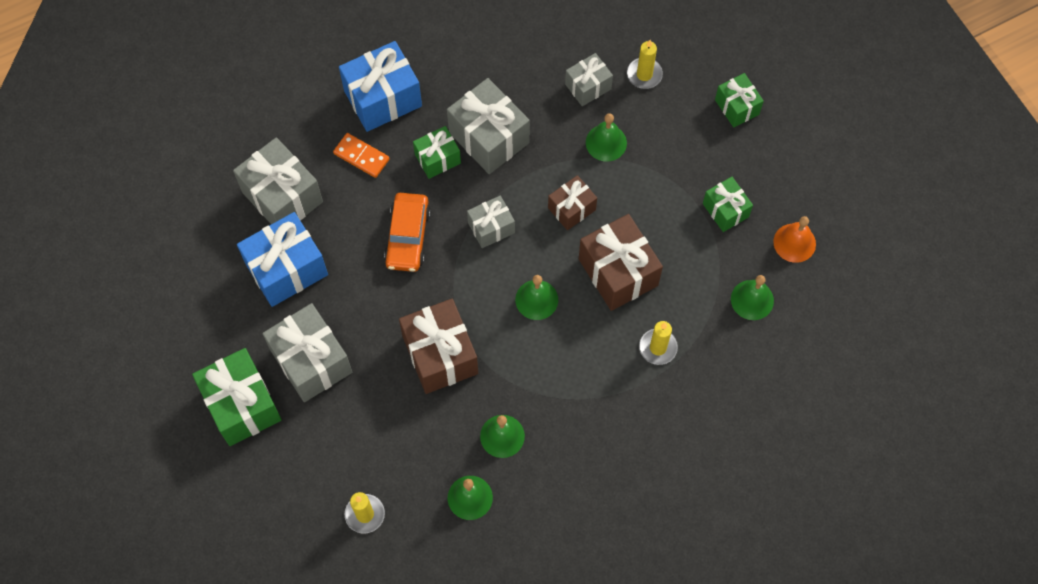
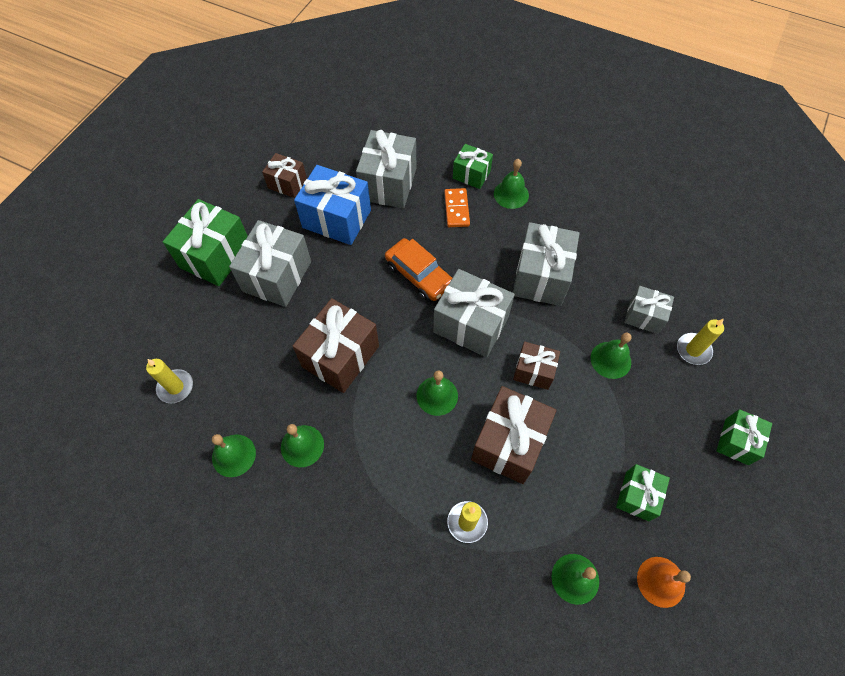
camera: 55 degrees right, 5 degrees down
(205, 289) = (287, 184): none -> brown gift
(383, 98) = (511, 194): blue gift -> green bell
(407, 237) = (419, 275): orange car -> orange car turned 105 degrees counterclockwise
(437, 159) = (495, 255): green gift -> green gift (471, 174)
(491, 228) = (470, 325): grey gift -> grey gift, size x1.72

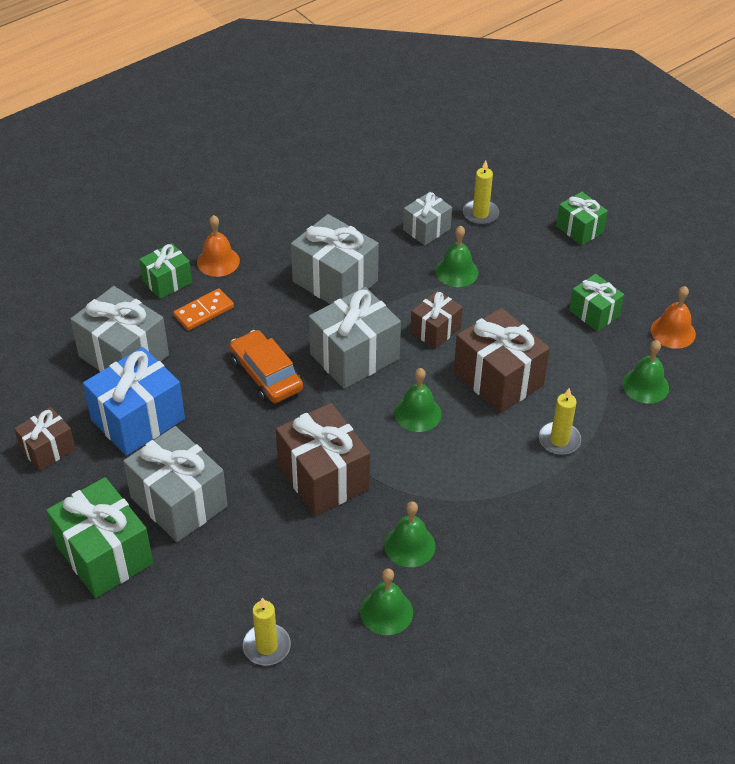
camera: 65 degrees left, 15 degrees down
(419, 275) = (266, 374): orange car -> orange car turned 105 degrees counterclockwise
(456, 209) = (204, 311): orange domino -> orange domino turned 60 degrees counterclockwise
(511, 194) = (218, 261): green bell -> orange bell

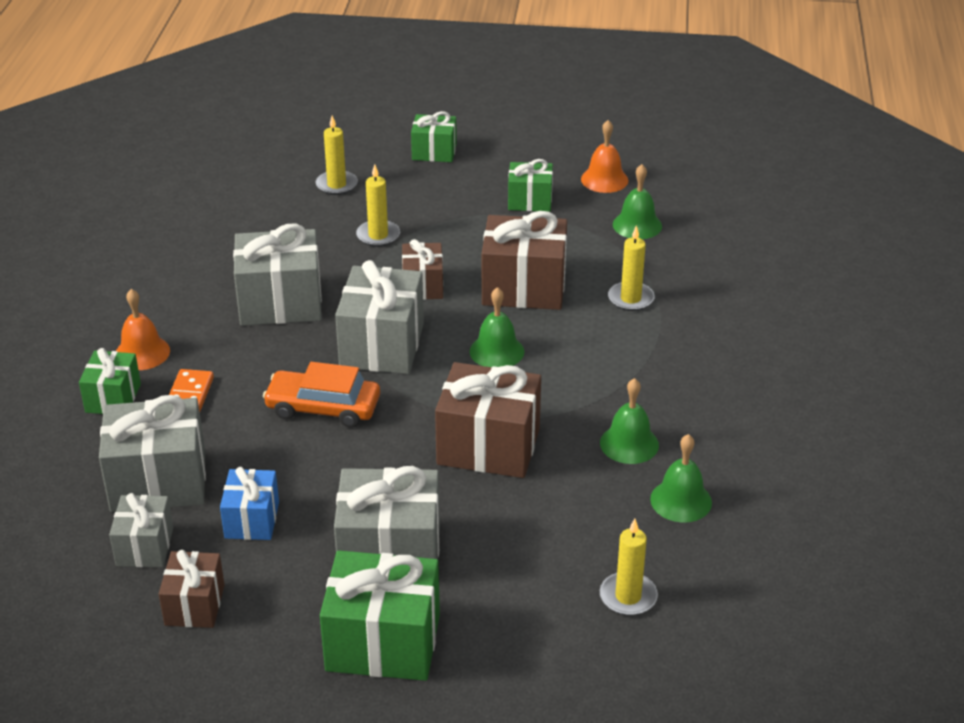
camera: 45 degrees left, 10 degrees down
(138, 419) = (252, 520): blue gift -> blue gift, size x0.58
(426, 229) = (306, 220): grey gift -> grey gift (145, 546)
(456, 272) = (378, 235): green bell -> yellow candle

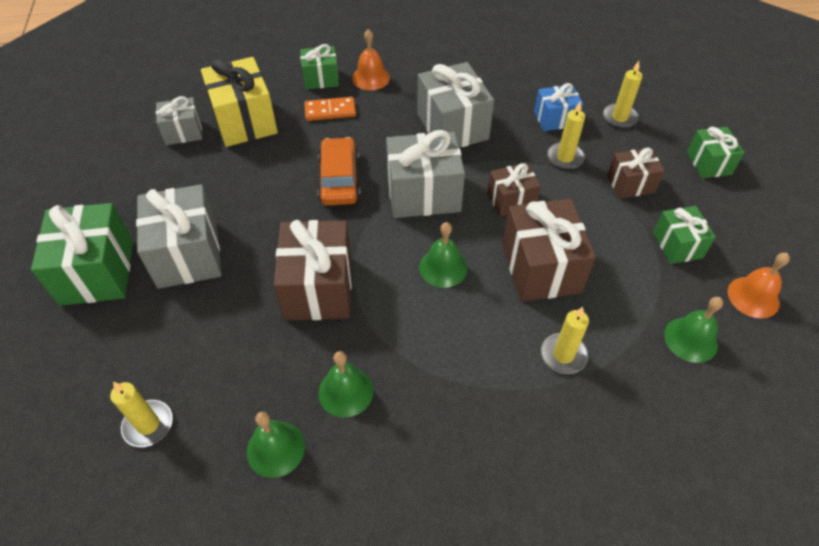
camera: 75 degrees right, 15 degrees up
(158, 481) = (244, 121): grey gift -> yellow gift
(195, 605) = (132, 168): brown gift -> brown gift (630, 184)
(252, 520) = (214, 174): blue gift -> blue gift (555, 119)

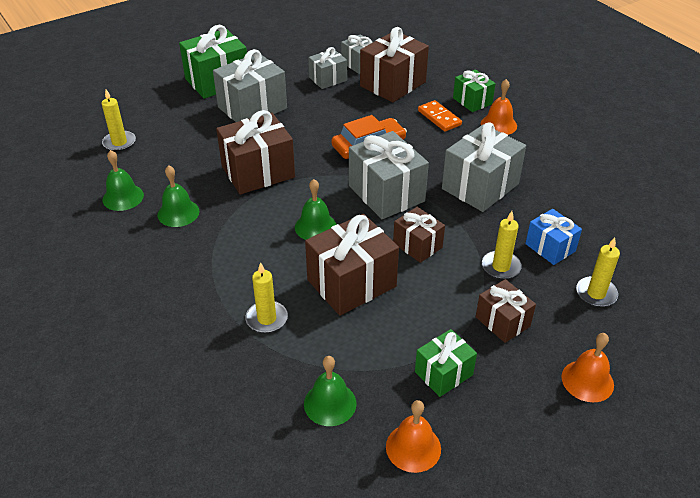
camera: 65 degrees right, 10 degrees down
(189, 167) = (328, 79): none -> grey gift
(244, 121) = (393, 84): yellow gift -> brown gift
(709, 163) = (587, 380): green gift -> orange bell

